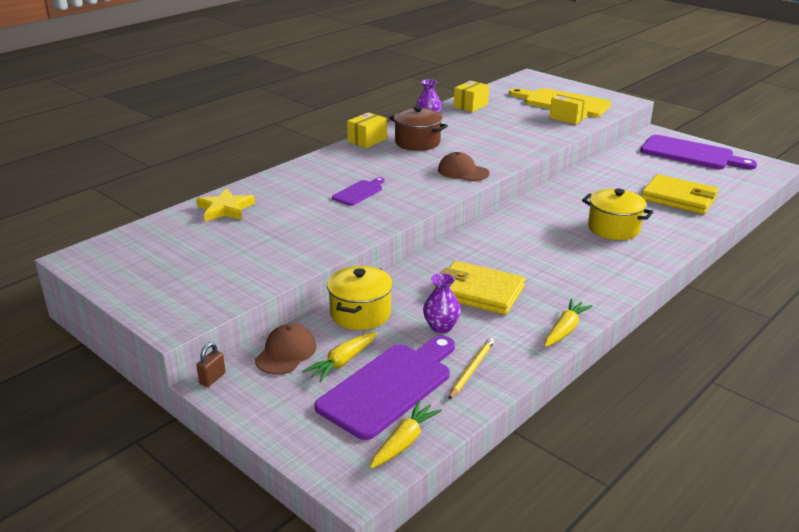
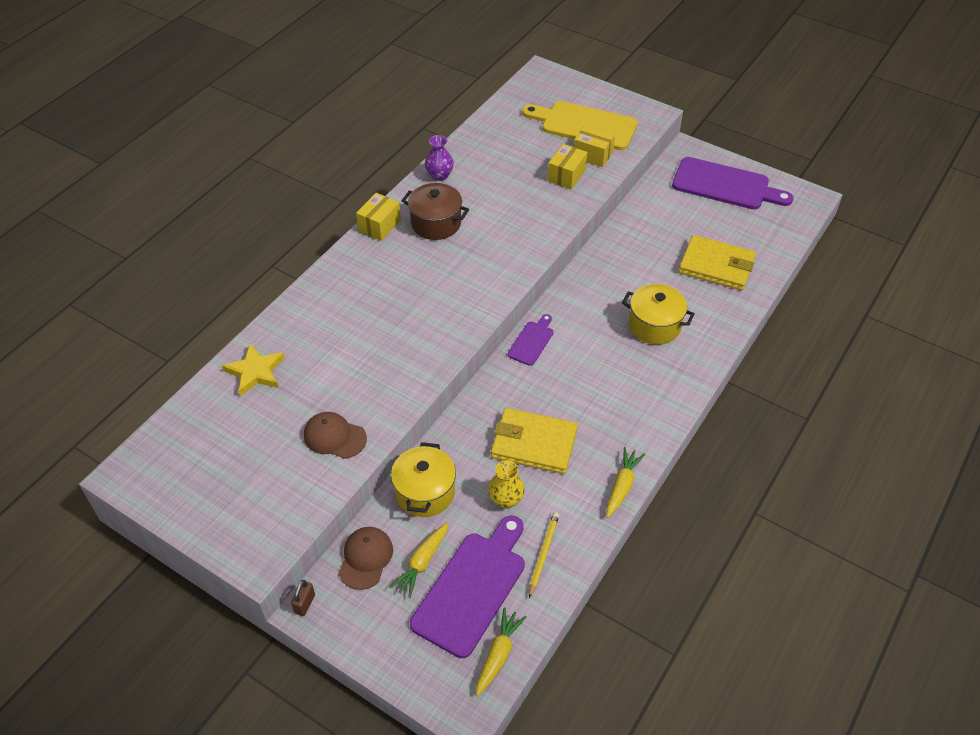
camera: 10 degrees left, 20 degrees up
(359, 192) = (391, 323): purple cutting board -> purple cutting board (532, 341)
(441, 327) = (506, 500): purple vase -> yellow vase
(463, 171) = (494, 272): brown cap -> brown cap (334, 437)
(470, 106) = (483, 143): yellow box -> yellow box (566, 175)

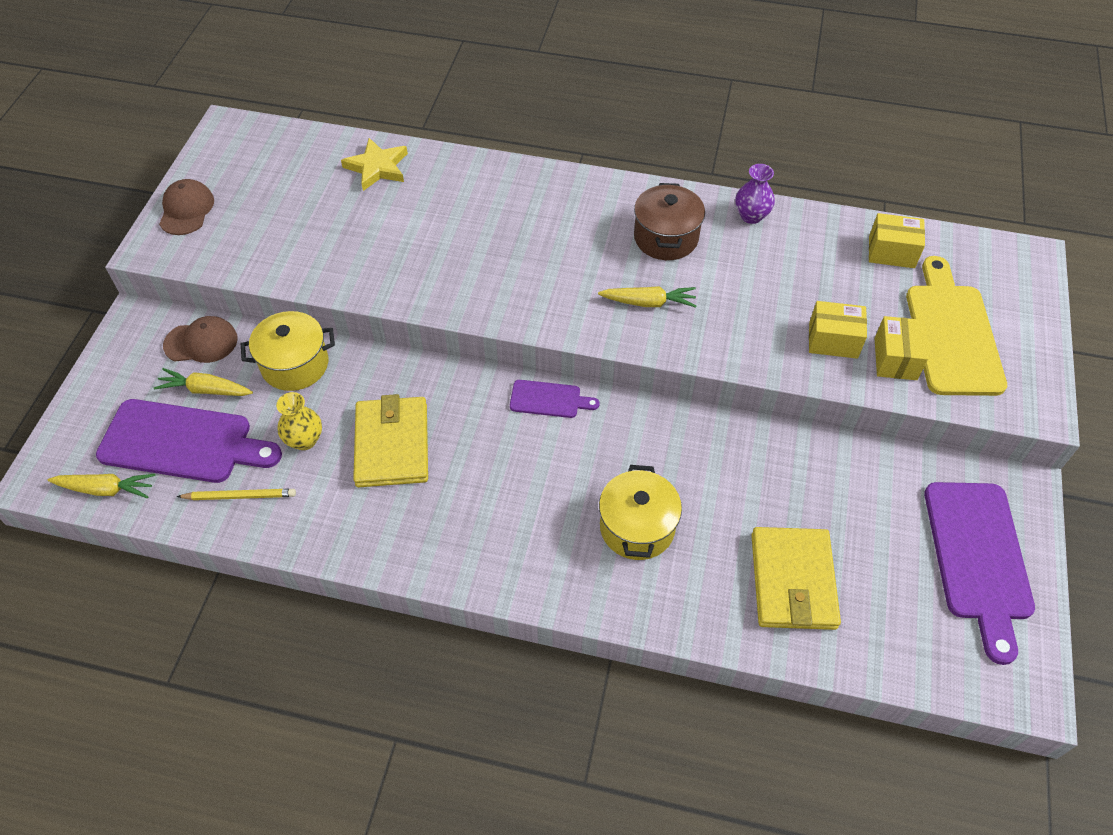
camera: 70 degrees right, 5 degrees up
(305, 604) = (141, 313): brown padlock -> none
(334, 437) = (313, 254): brown cap -> brown cap (186, 210)
(379, 226) = (634, 191): yellow box -> yellow box (891, 252)
(622, 486) = (356, 553): yellow carrot -> yellow carrot (648, 302)

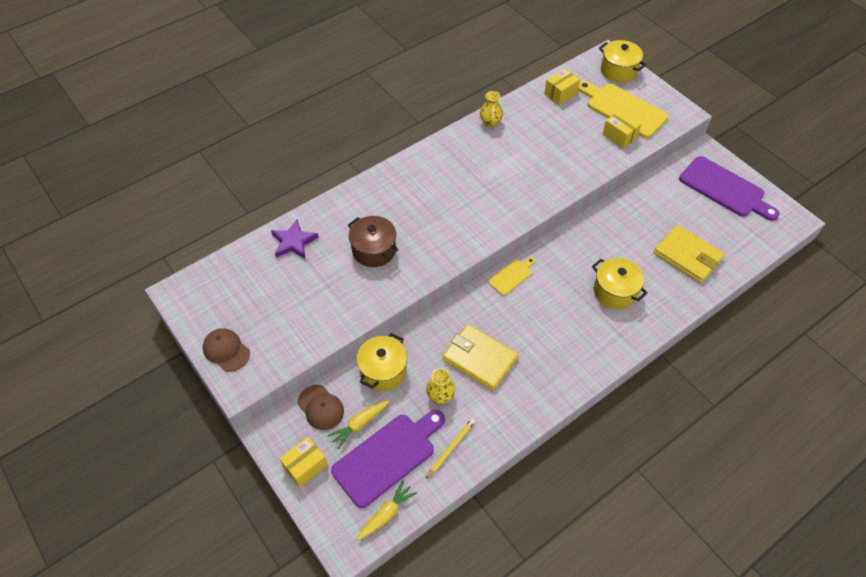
camera: 50 degrees left, 0 degrees up
(201, 342) = (321, 407): brown cap -> brown cap turned 105 degrees clockwise
(377, 167) = (294, 242): yellow star -> purple star
(549, 399) = (511, 276): purple cutting board -> yellow cutting board
(648, 302) = (506, 195): yellow carrot -> none
(666, 238) = (472, 161): brown pot -> brown pot (374, 250)
(751, 216) = (490, 122): purple vase -> yellow vase
(833, 340) = (590, 148): yellow box -> yellow box (305, 466)
(1019, 286) = (618, 70): none -> yellow pot

